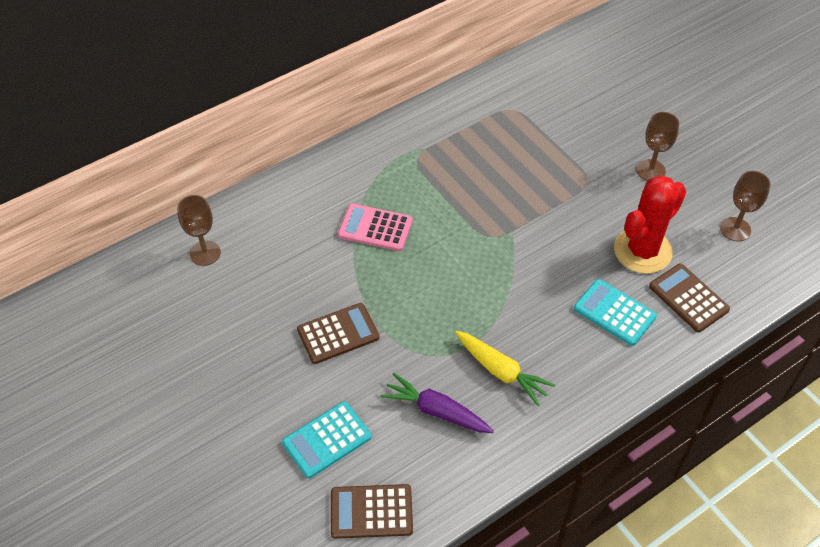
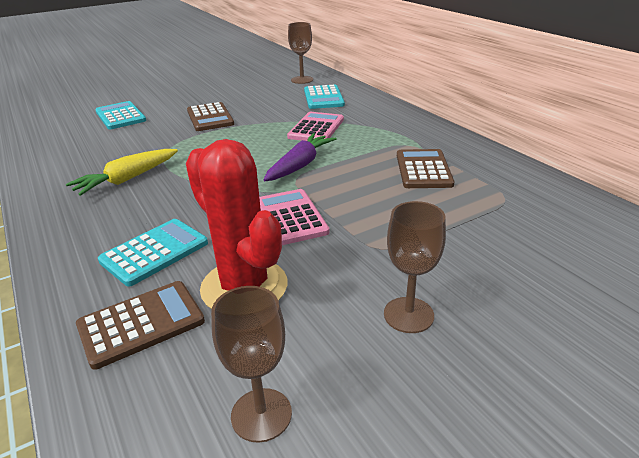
camera: 95 degrees right, 20 degrees down
(280, 226) = (323, 98): none -> turquoise calculator
(371, 512) = (50, 130): brown calculator -> brown calculator (423, 170)
(436, 411) = (110, 151): purple carrot -> purple carrot (300, 165)
(555, 234) = (290, 217): none -> pink calculator

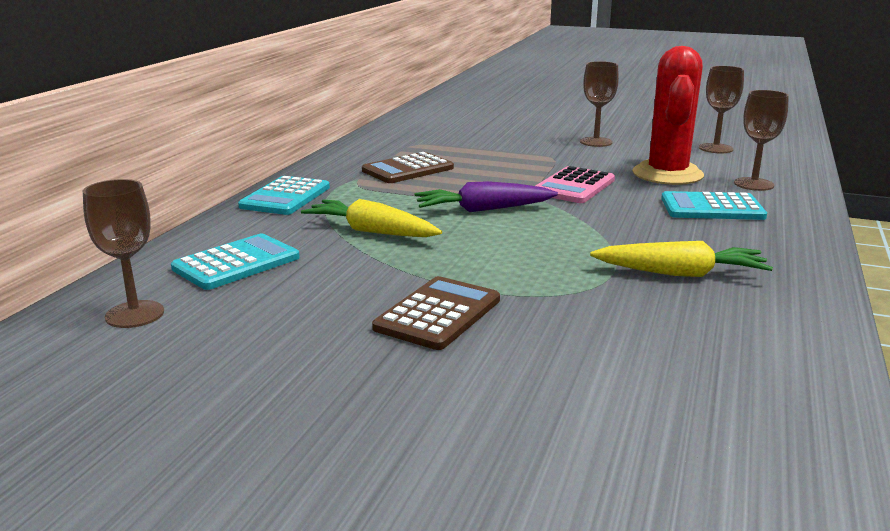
camera: 130 degrees left, 10 degrees down
(120, 116) = (569, 411): turquoise calculator -> turquoise calculator (285, 197)
(141, 323) = (753, 184): brown calculator -> brown goblet
(316, 128) = (372, 231): pink calculator -> yellow carrot

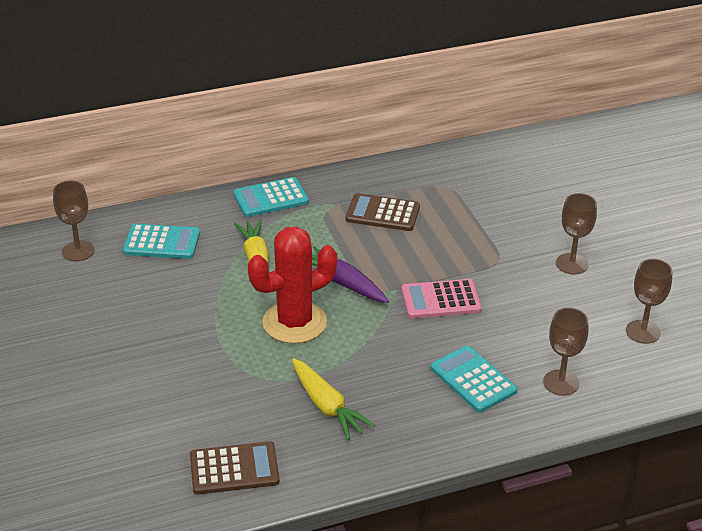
camera: 50 degrees right, 15 degrees up
(438, 314) = (175, 341): brown calculator -> brown calculator (234, 469)
(667, 174) = (529, 332): red cactus -> red cactus (294, 322)

